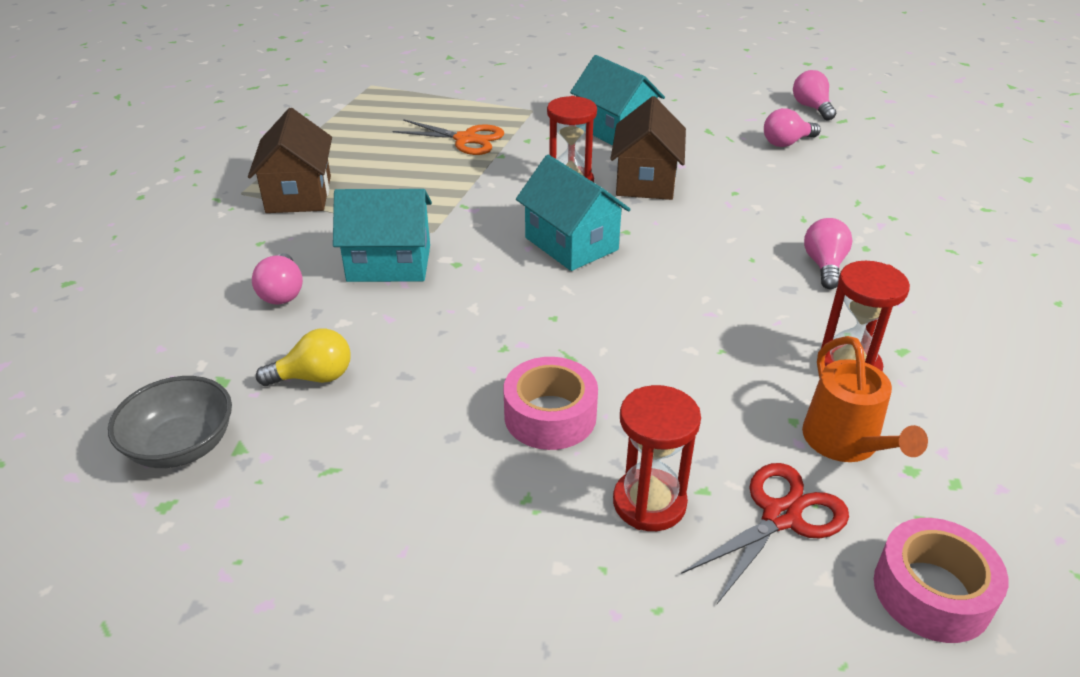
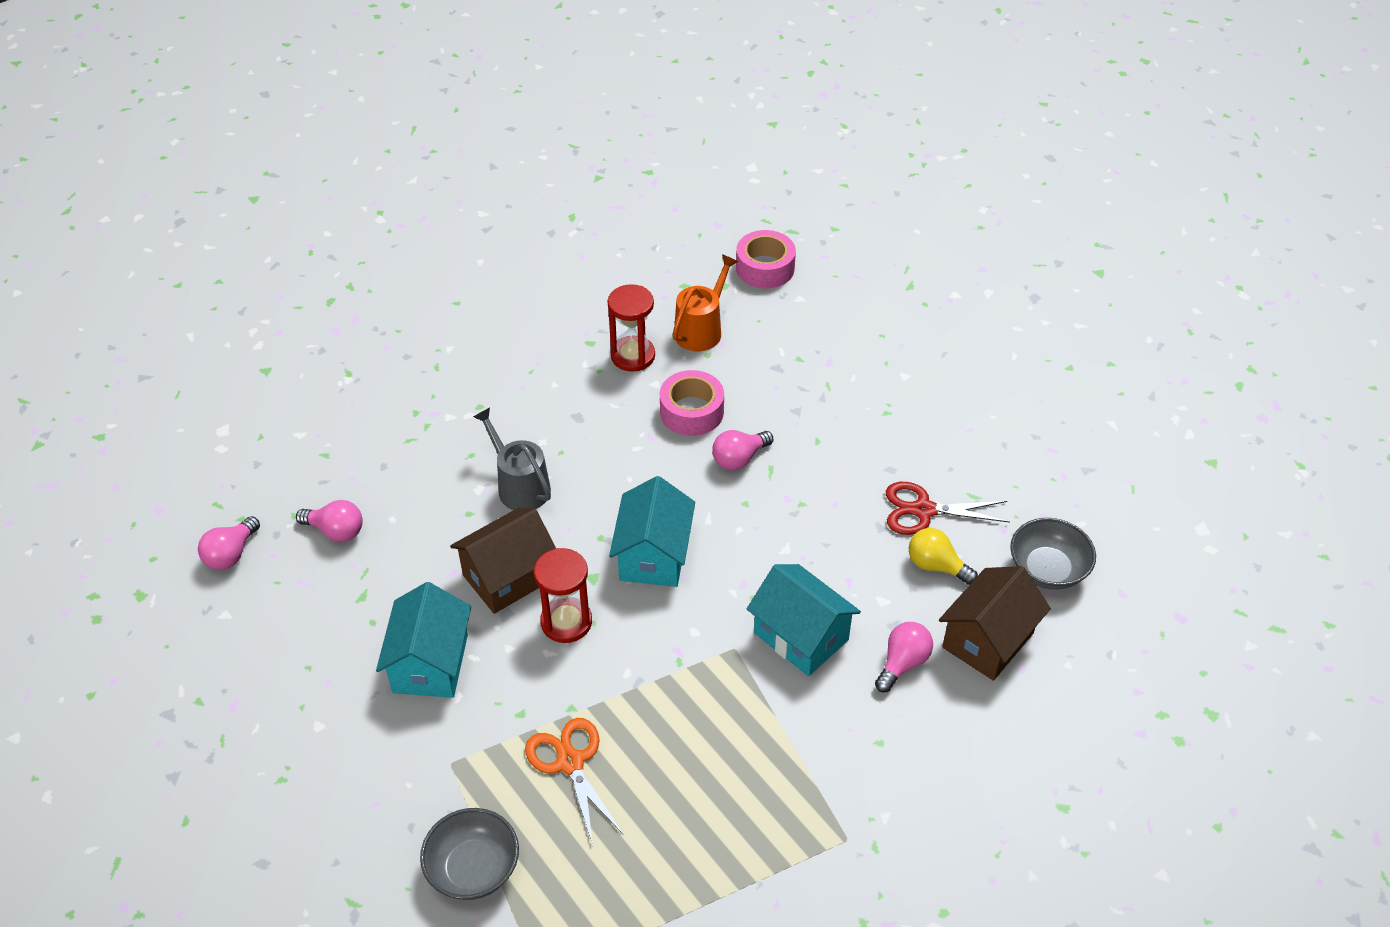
camera: 135 degrees left, 10 degrees up
(299, 194) = (797, 792): brown house -> brown house (987, 640)
(458, 92) = (473, 869): none -> grey bowl
(550, 416) = (825, 443): pink tape -> pink tape (691, 411)
(649, 503) = (831, 371): red hourglass -> none
(735, 223) = (520, 486): none -> grey watering can
(781, 516) = (781, 327): red scissors -> red scissors (923, 510)
(824, 265) = (528, 414): pink light bulb -> pink light bulb (739, 459)

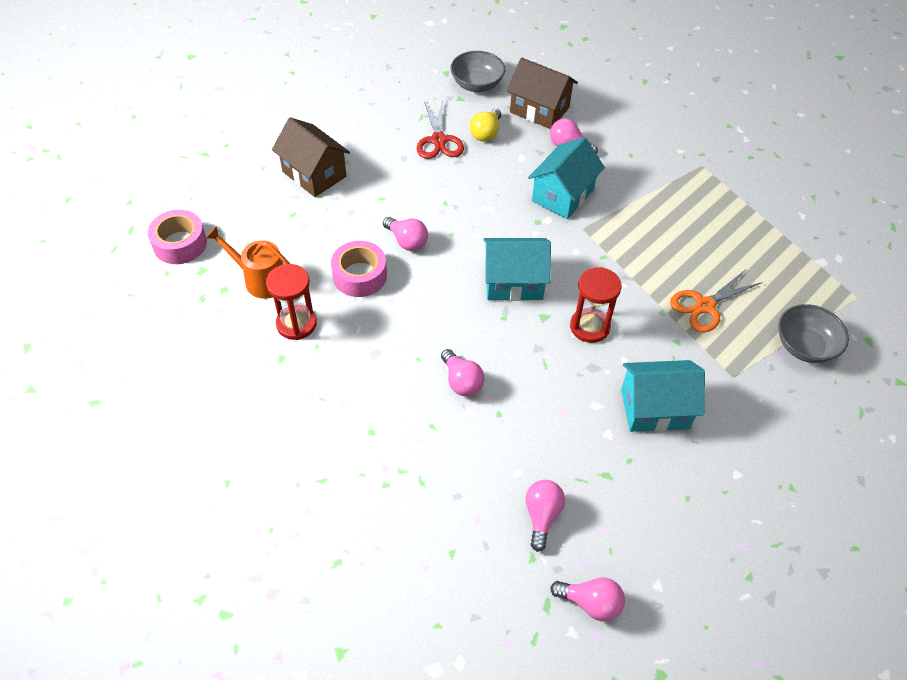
camera: 100 degrees left, 5 degrees up
(508, 577) = (558, 372): brown house -> brown house (314, 174)
(520, 486) = (461, 381): grey watering can -> pink light bulb

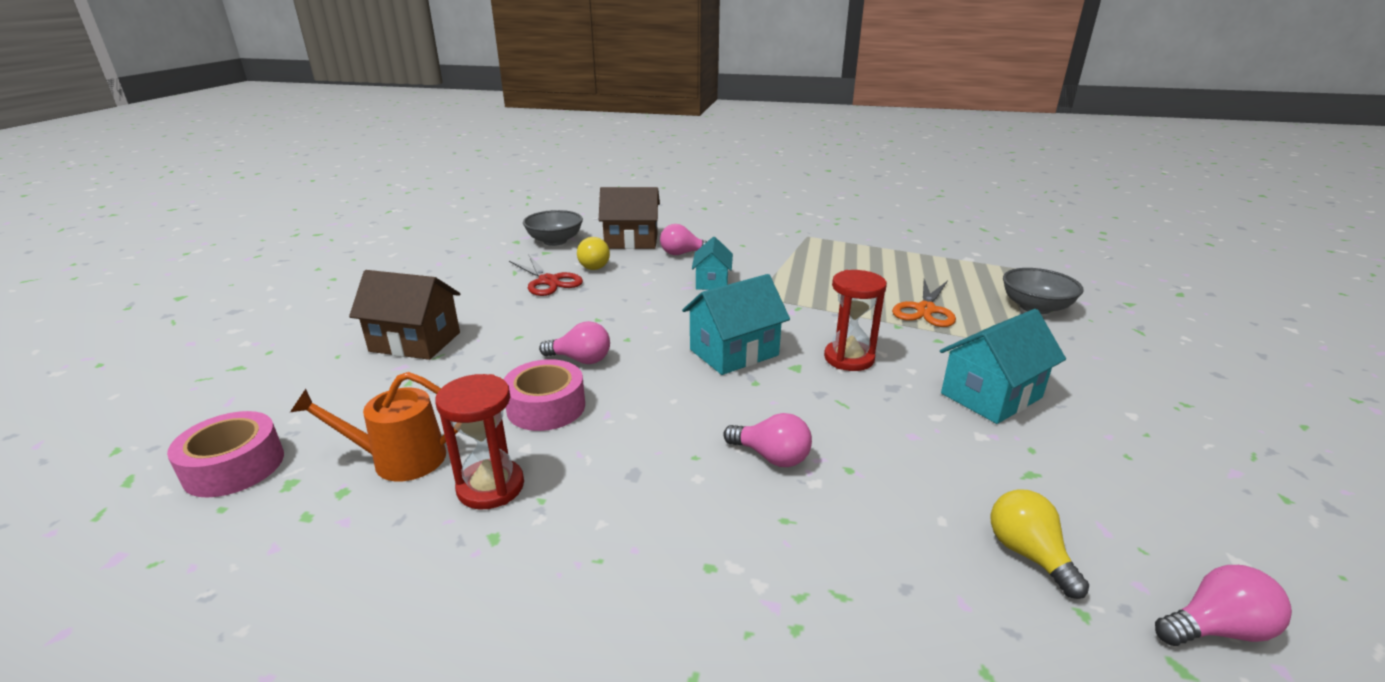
camera: 30 degrees left, 25 degrees down
(542, 516) = (1028, 554): pink light bulb -> yellow light bulb
(562, 195) = (712, 282): turquoise house -> turquoise house, size x0.65

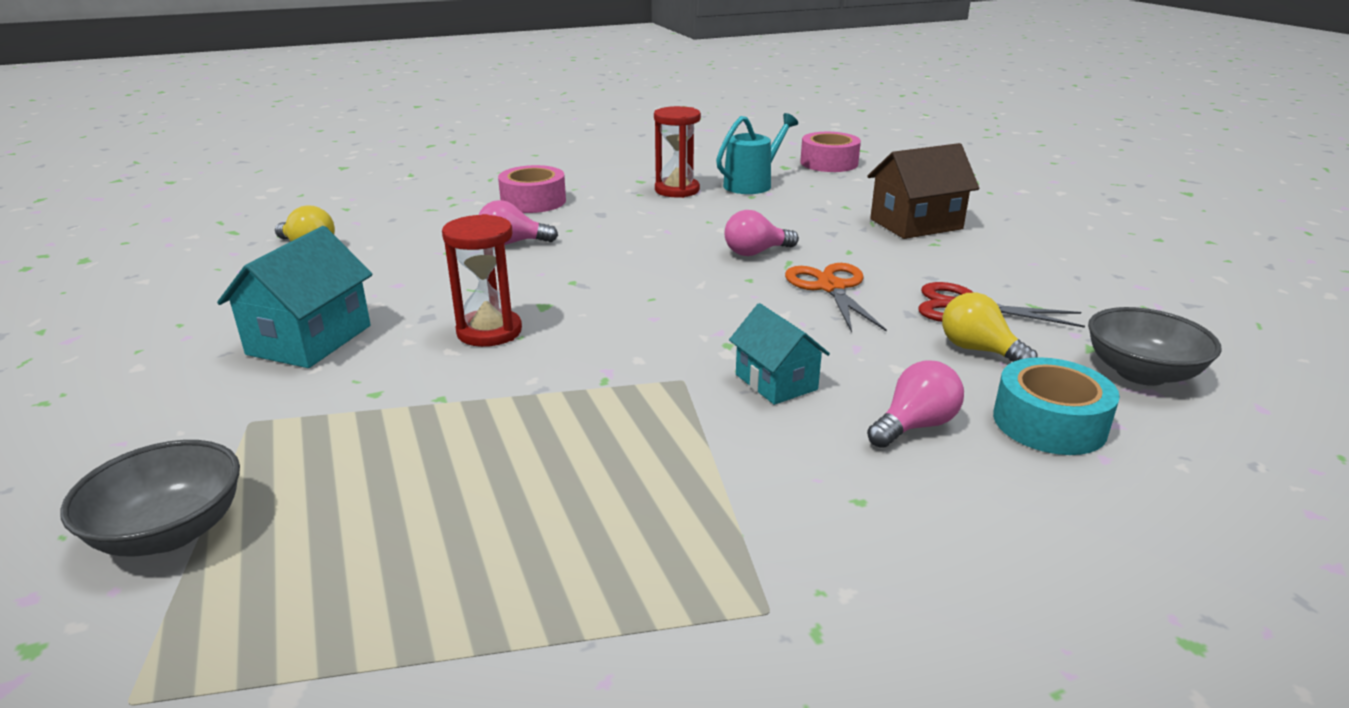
camera: 145 degrees right, 0 degrees up
(400, 459) = (752, 184): orange watering can -> turquoise watering can
(546, 407) = (718, 222): pink tape -> pink tape (533, 201)
(631, 241) = (1049, 423): brown house -> turquoise tape
(734, 352) = (623, 300): turquoise house -> none
(925, 310) = (399, 446): orange scissors -> orange scissors (831, 287)
(1215, 629) = (196, 248): pink light bulb -> none

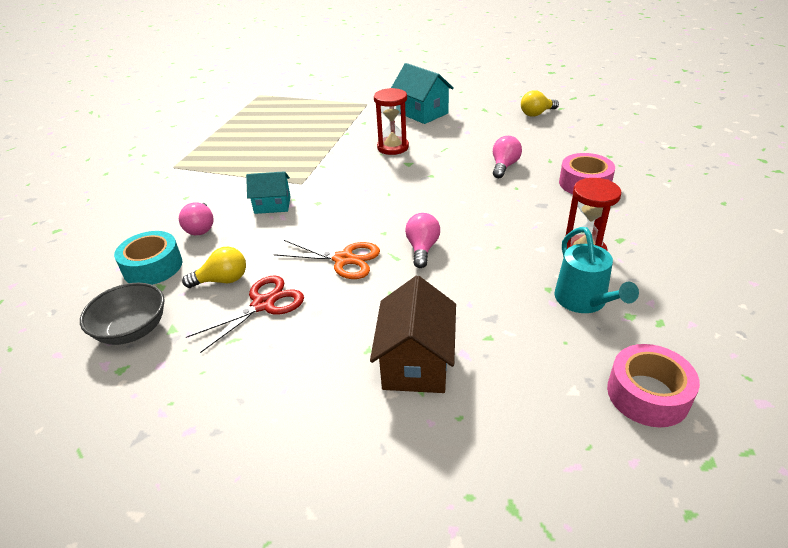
camera: 120 degrees right, 10 degrees up
(170, 532) = (317, 95): grey bowl -> none

